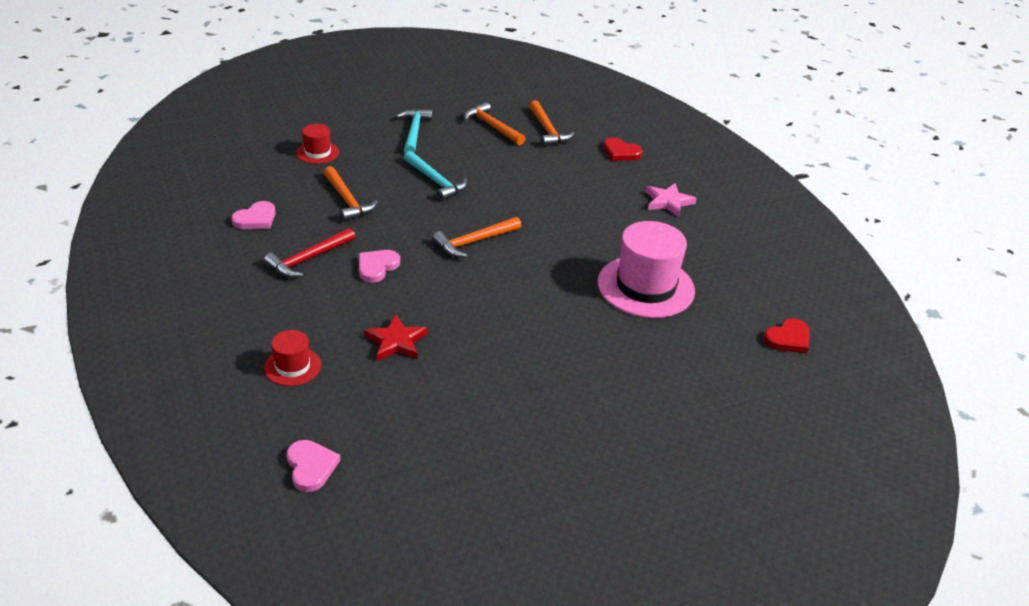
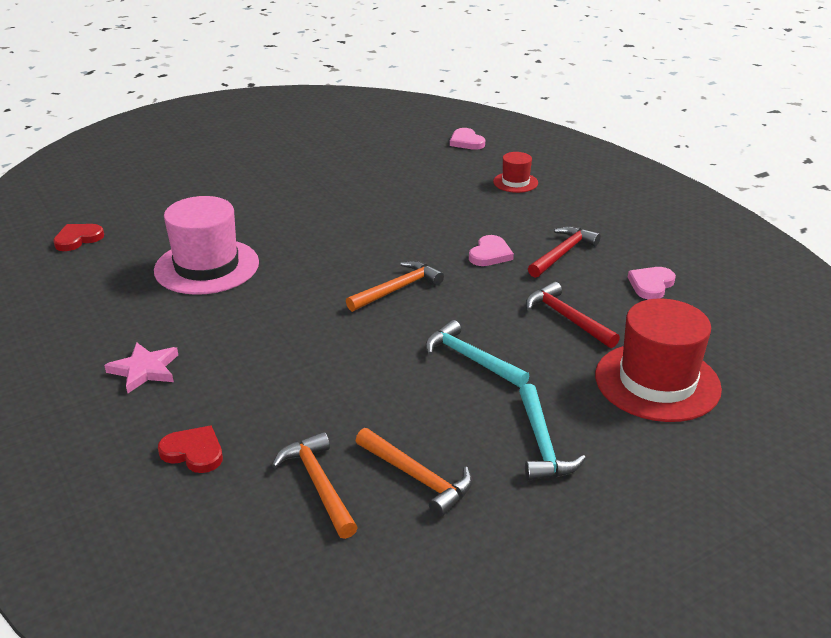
camera: 175 degrees right, 5 degrees down
(317, 153) = (657, 382): red hat -> red hat, size x1.98
(347, 200) = (567, 318): orange hammer -> red hammer
(396, 341) = (442, 203): red star -> none

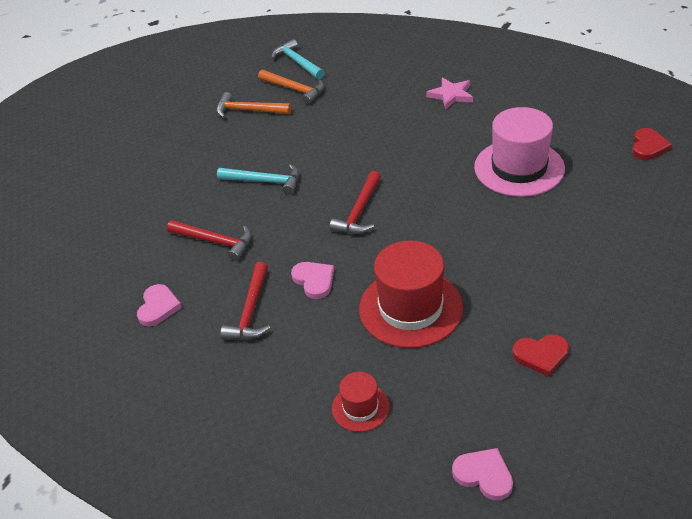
camera: 155 degrees right, 10 degrees up
(193, 452) = (370, 76): red heart -> red heart (541, 355)
(397, 289) = (359, 211): orange hammer -> red hammer
(490, 254) = (314, 280): pink heart -> pink heart turned 150 degrees clockwise
(542, 444) = (192, 151): turquoise hammer -> turquoise hammer (297, 62)
(657, 382) = (133, 217): red hat -> red hat (410, 308)

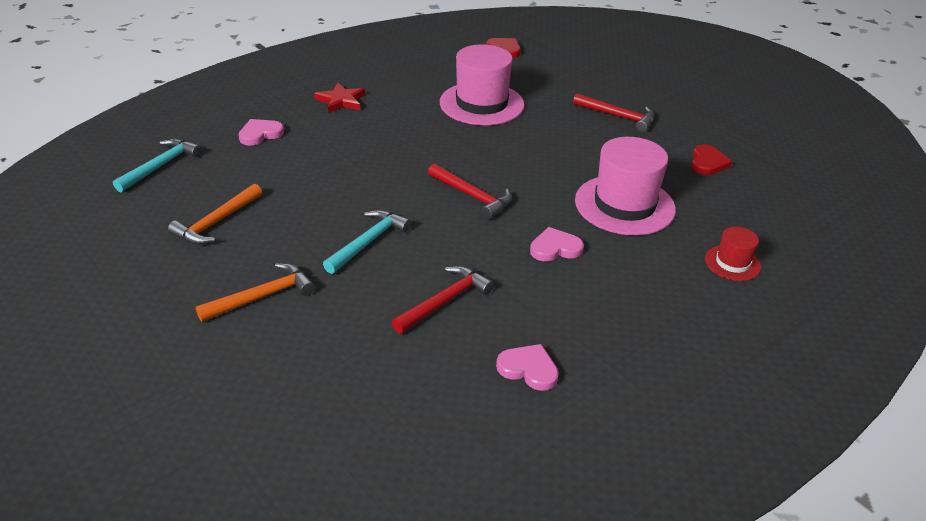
camera: 75 degrees left, 5 degrees down
(250, 311) = (575, 299): red hammer -> red hammer (618, 116)
(294, 89) = (214, 181): orange hammer -> orange hammer (262, 296)
(297, 62) = (161, 166): turquoise hammer -> turquoise hammer turned 135 degrees clockwise
(410, 308) = (624, 205): red hat -> pink hat
(451, 95) = (341, 101): pink star -> red star
(484, 475) = (819, 223): pink heart -> pink heart (260, 134)

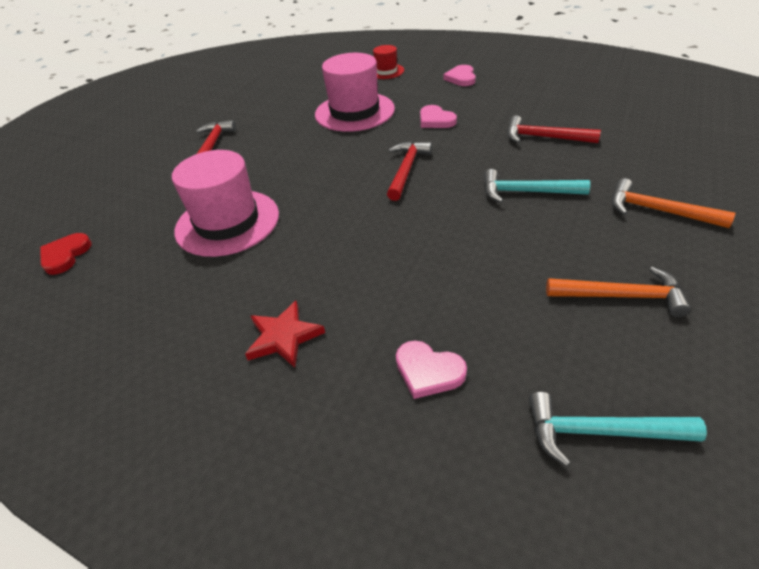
camera: 110 degrees left, 5 degrees up
(528, 369) = (559, 96): pink heart -> pink heart (461, 78)
(708, 163) = (268, 99): red heart -> none

